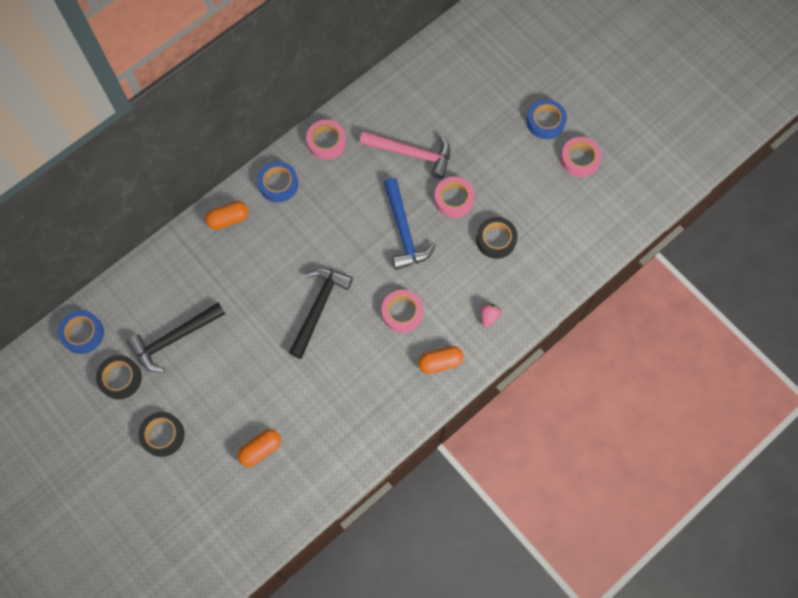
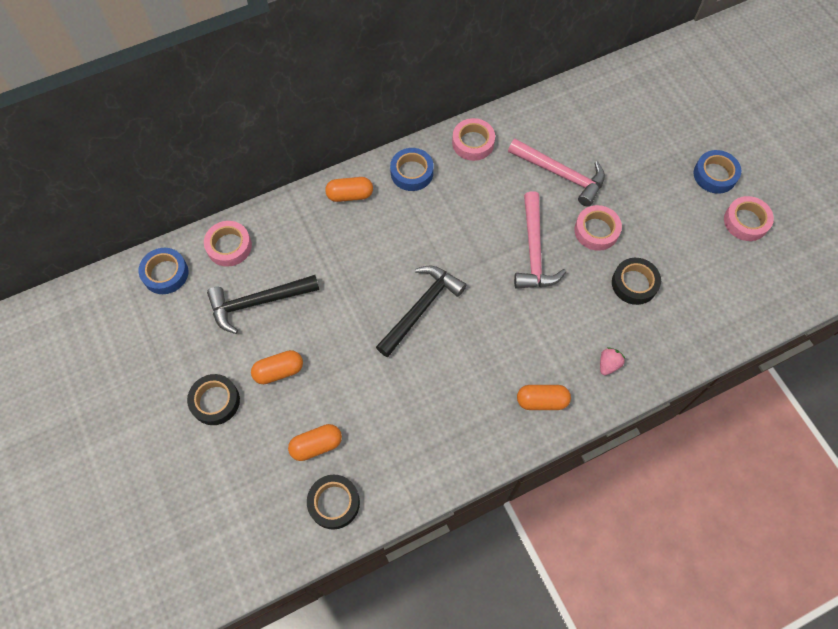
camera: 15 degrees right, 5 degrees down
(120, 378) = (189, 329): black tape -> black tape (334, 503)
(210, 395) = (279, 371): none -> orange capsule
(402, 313) = (511, 336): pink tape -> pink tape (229, 246)
(404, 231) = (534, 251): blue hammer -> pink hammer

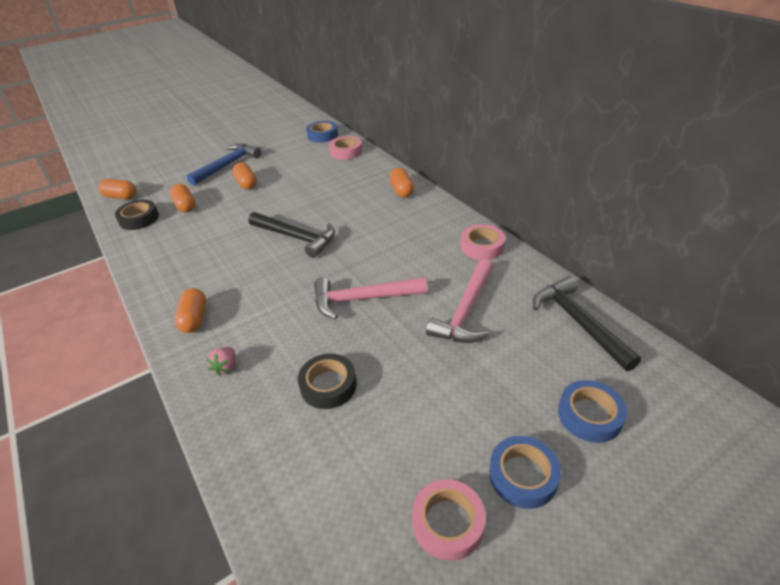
camera: 85 degrees right, 25 degrees down
(215, 401) = (227, 165): black tape -> blue hammer
(258, 302) = (301, 168): black hammer -> black hammer (578, 322)
(264, 545) = (121, 197): none -> orange capsule
(412, 172) = (434, 216): blue tape -> blue tape (589, 415)
(596, 231) = (396, 346): pink tape -> none
(608, 364) = (226, 367): pink strawberry -> pink strawberry turned 75 degrees clockwise

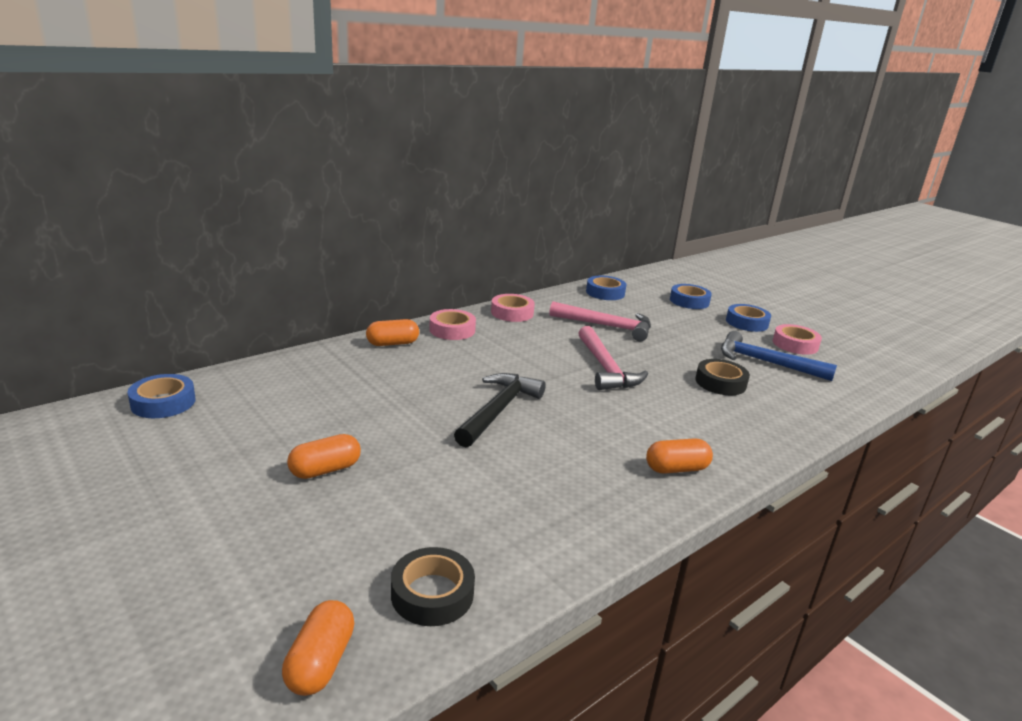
camera: 100 degrees left, 15 degrees down
(185, 206) = (391, 534): orange capsule -> none
(226, 367) = (733, 436): pink strawberry -> none
(227, 165) = (230, 504): blue hammer -> blue hammer (766, 362)
(346, 151) = (250, 380): pink tape -> pink tape (452, 330)
(578, 322) = (605, 292): black hammer -> blue tape

